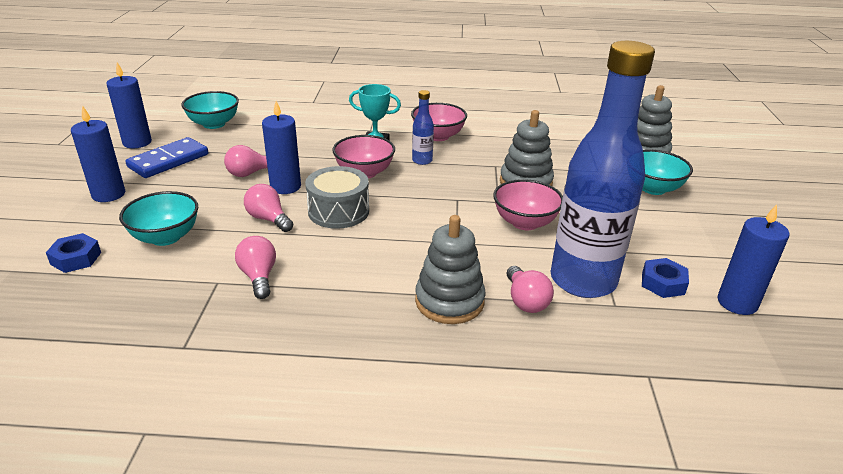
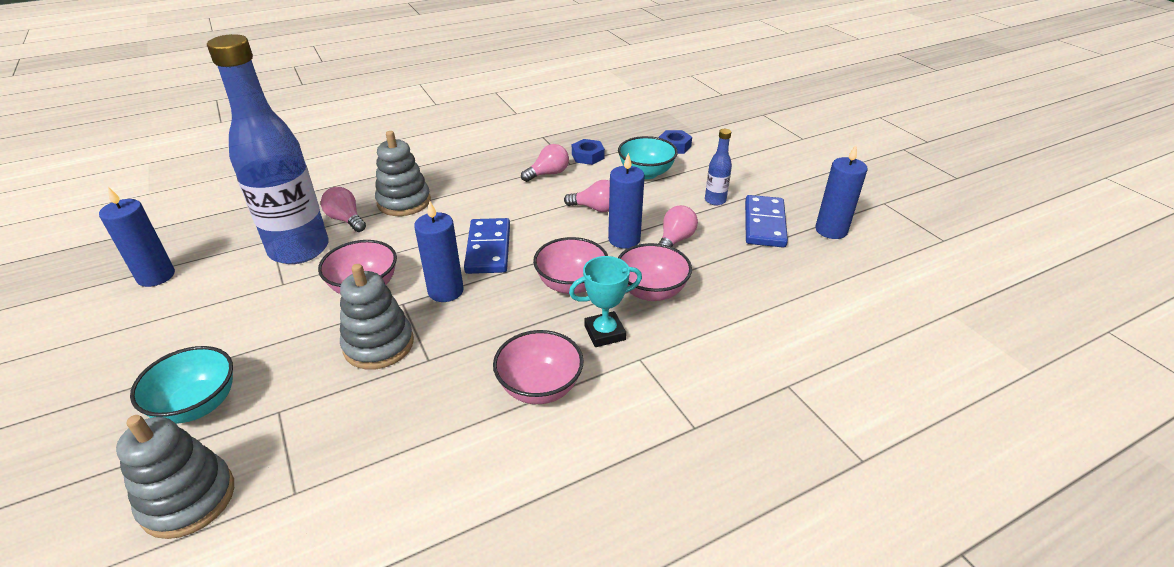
camera: 150 degrees right, 5 degrees up
(108, 194) = (743, 182): blue candle -> blue candle (446, 291)
(214, 124) = (818, 284): turquoise bowl -> none
(259, 277) = (548, 174): pink light bulb -> pink light bulb turned 75 degrees counterclockwise
(317, 152) = (651, 291): none -> pink bowl
(338, 211) = (549, 235): grey drum -> none
(401, 218) = (488, 249): none -> blue domino
(422, 161) = (525, 329): blue bottle -> blue bottle (715, 200)
(663, 283) = (223, 271): blue nut -> blue nut (588, 156)

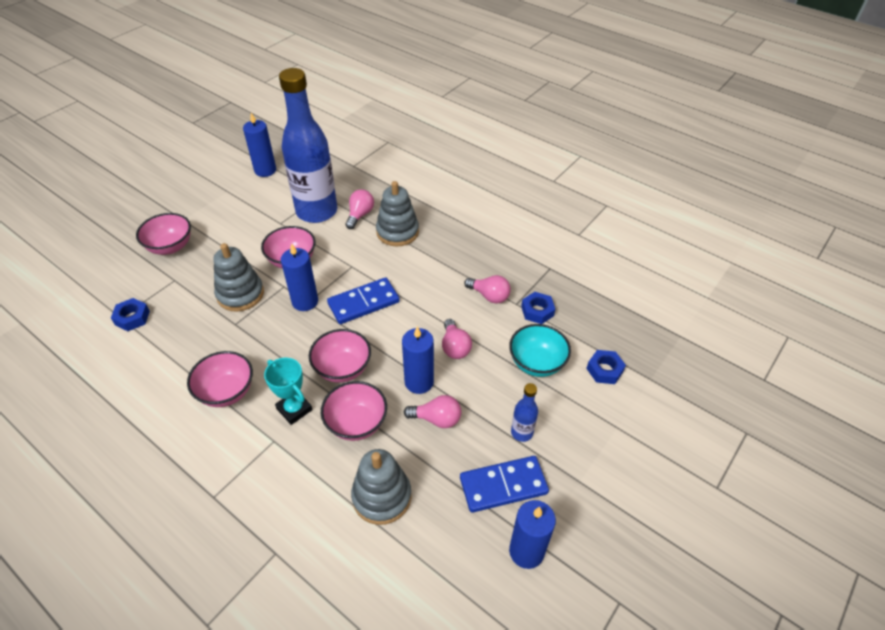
camera: 65 degrees right, 10 degrees up
(188, 499) = (109, 280): grey stacking toy -> grey stacking toy (382, 496)
(197, 405) = (170, 247): turquoise bowl -> pink bowl
(312, 476) = (132, 318): none -> blue nut

